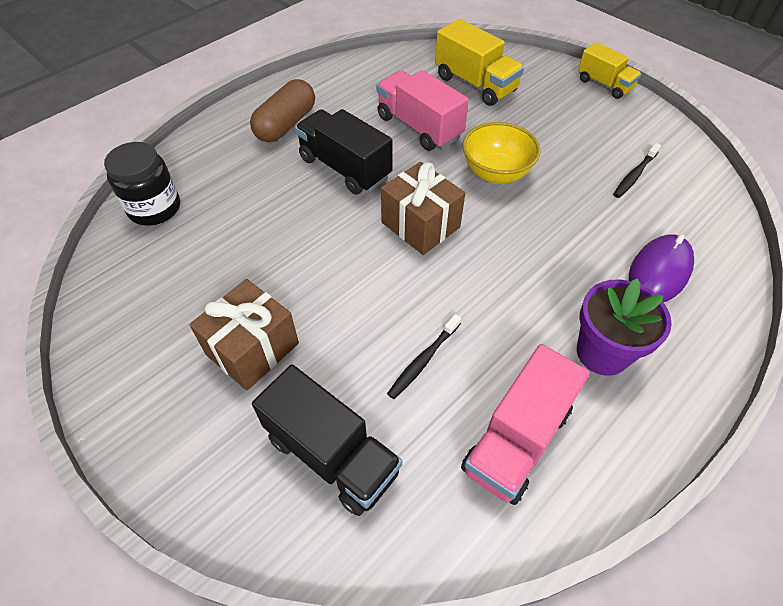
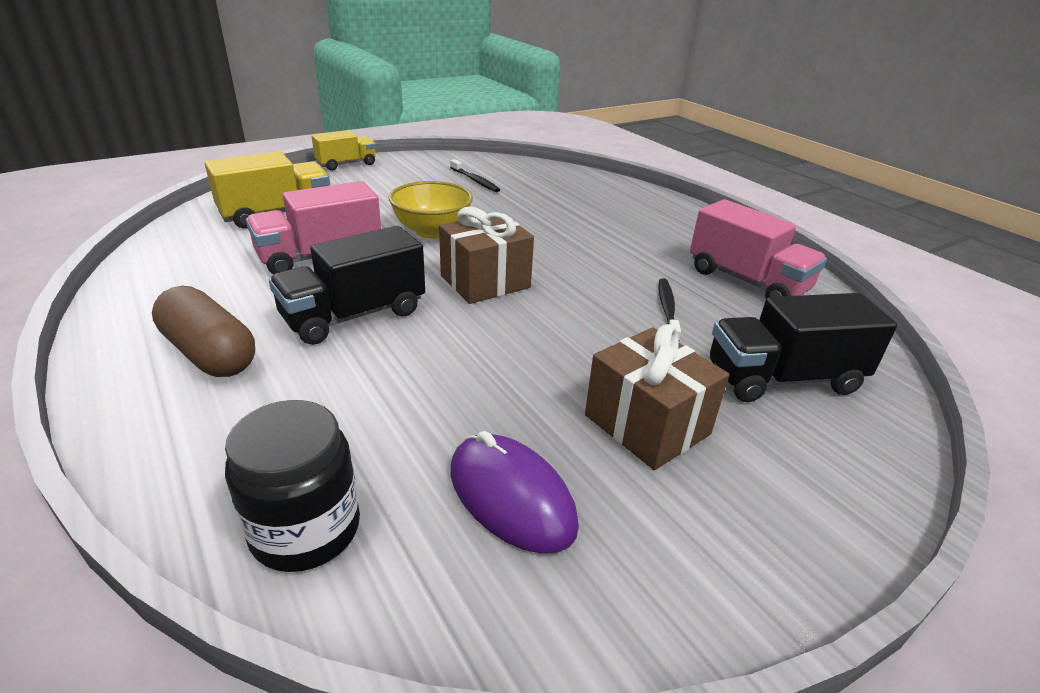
camera: 80 degrees left, 20 degrees down
(332, 454) = (783, 378): black truck -> black truck turned 150 degrees counterclockwise
(423, 360) = (667, 309): black toothbrush -> black toothbrush turned 135 degrees counterclockwise
(602, 352) = (661, 233): purple flower pot -> none
(659, 271) = (585, 197): purple mouse -> purple mouse (511, 497)

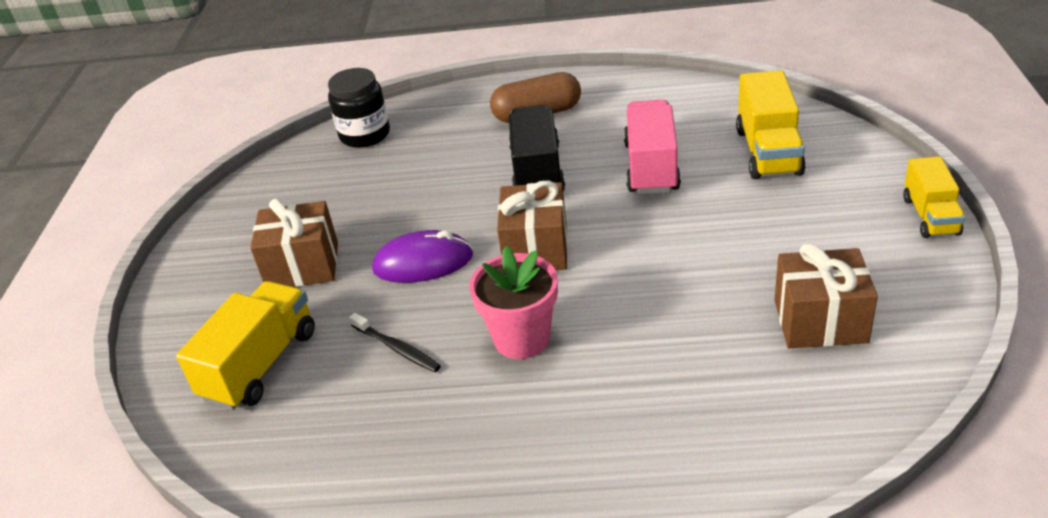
camera: 130 degrees right, 5 degrees up
(432, 231) = (667, 242): yellow bowl -> none
(475, 180) = (820, 321): black toothbrush -> brown gift
(511, 497) = (316, 195): purple mouse -> purple mouse (423, 262)
(592, 260) = (521, 338): none -> pink flower pot
(746, 281) = (384, 448): pink truck -> none
(783, 378) = (260, 364): black truck -> yellow truck

